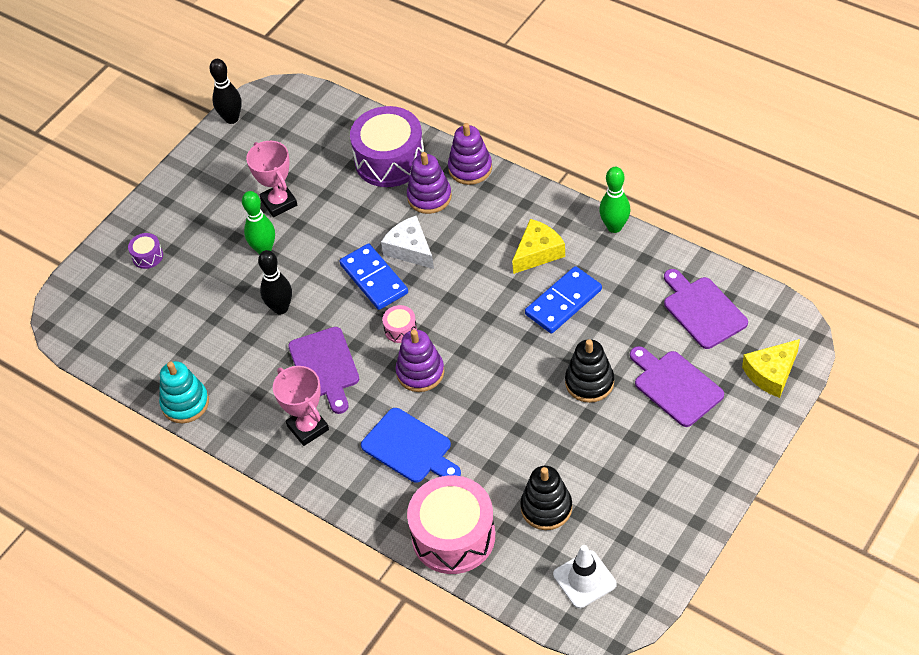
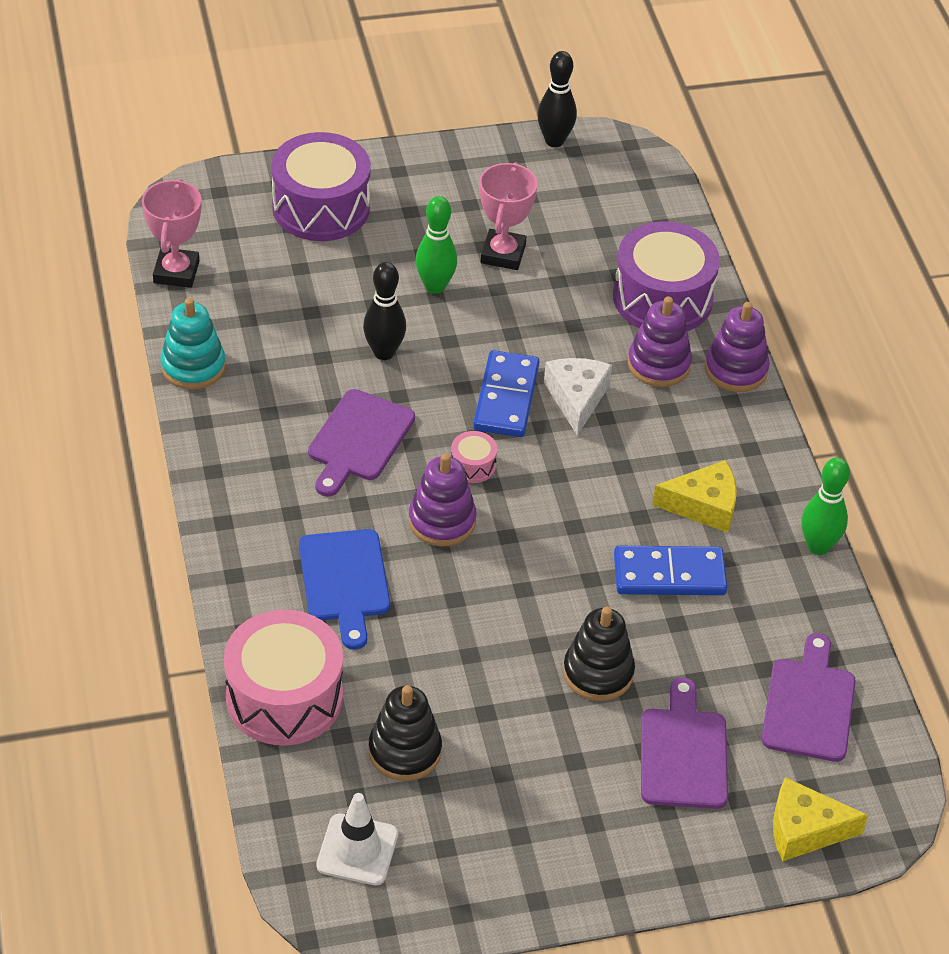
camera: 35 degrees right, 5 degrees down
(147, 256) = (321, 207): purple drum -> purple drum, size x2.34
(308, 428) = (274, 482): pink trophy -> pink trophy (176, 272)

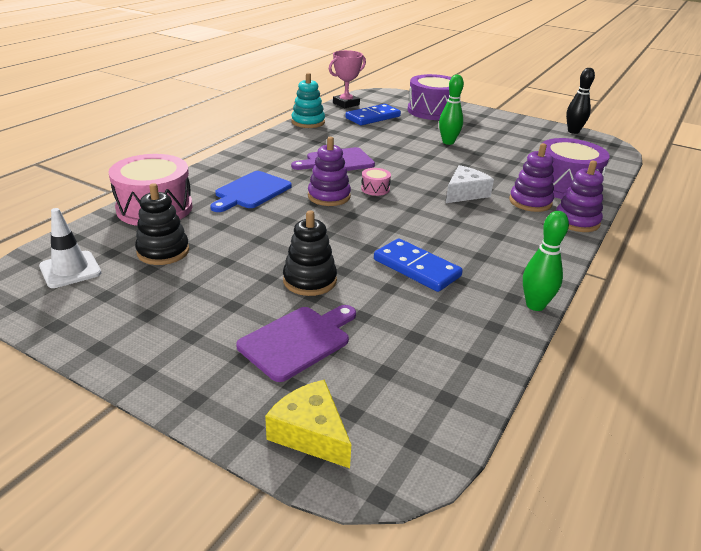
camera: 45 degrees right, 15 degrees down
(384, 352) = (393, 147): black bowling pin -> none
(503, 254) = (496, 146): pink trophy -> none
(506, 397) = (428, 179): blue domino -> blue domino (373, 117)
(703, 506) = (480, 255): yellow cheese -> none
(809, 705) = (419, 370): purple cutting board -> none

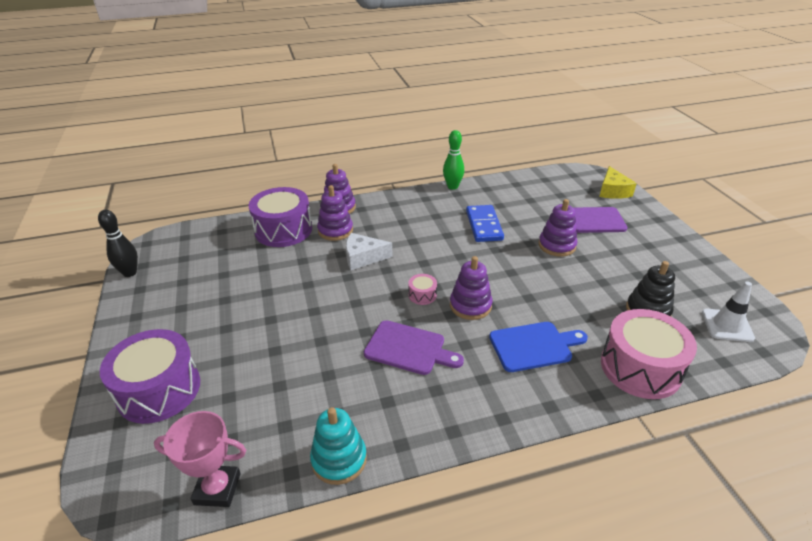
camera: 135 degrees left, 5 degrees up
(310, 280) = (557, 245): black stacking toy -> purple stacking toy
(373, 117) = (246, 420): blue domino -> none
(448, 142) = (261, 320): green bowling pin -> none

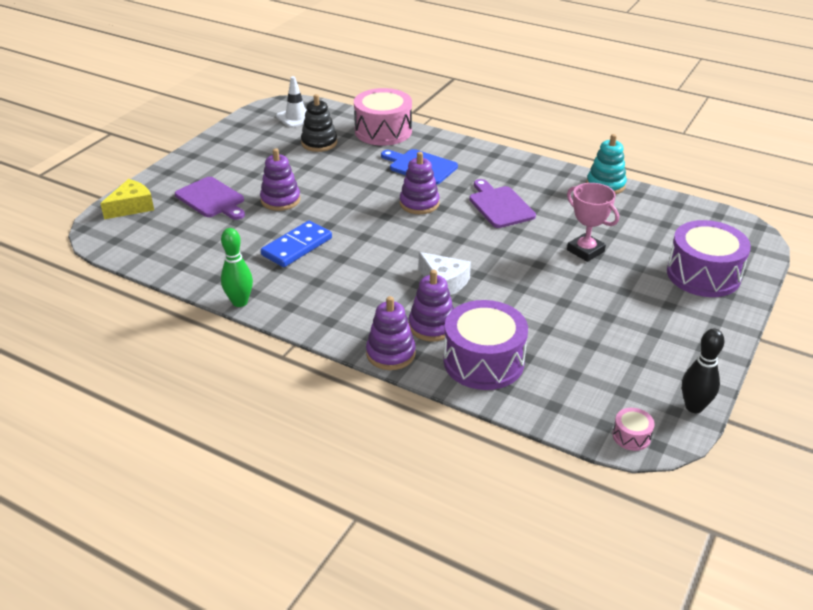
camera: 135 degrees left, 0 degrees up
(217, 489) = (686, 207): pink trophy -> pink trophy (585, 251)
(422, 295) = (441, 228): pink drum -> pink drum (631, 436)

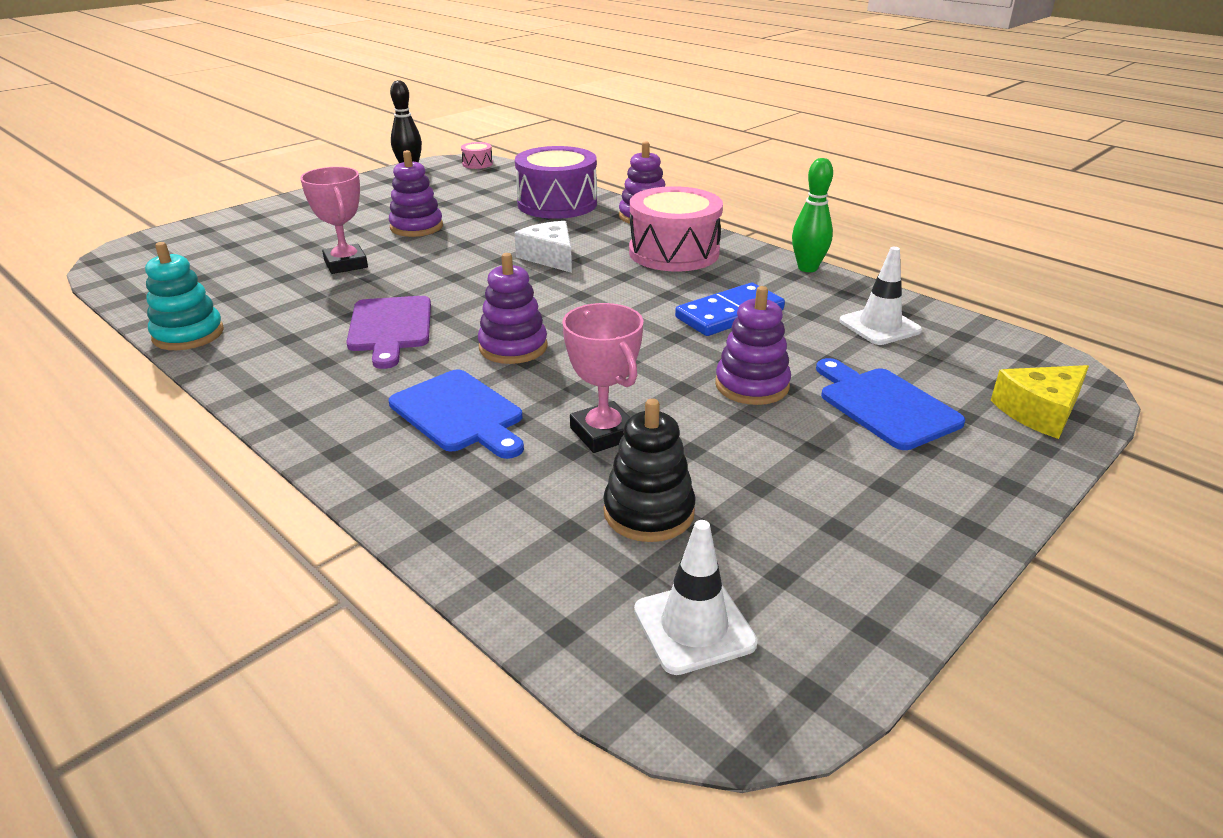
camera: 165 degrees left, 5 degrees down
(199, 251) = (879, 326): none -> white traffic cone
(212, 199) = (884, 405): purple cutting board -> blue cutting board
(348, 167) = (603, 433): none -> pink trophy
(383, 131) = (475, 524): pink drum -> pink drum (674, 252)
(432, 326) = (590, 228): purple stacking toy -> purple stacking toy (416, 227)
(703, 275) = (251, 231): purple drum -> none

